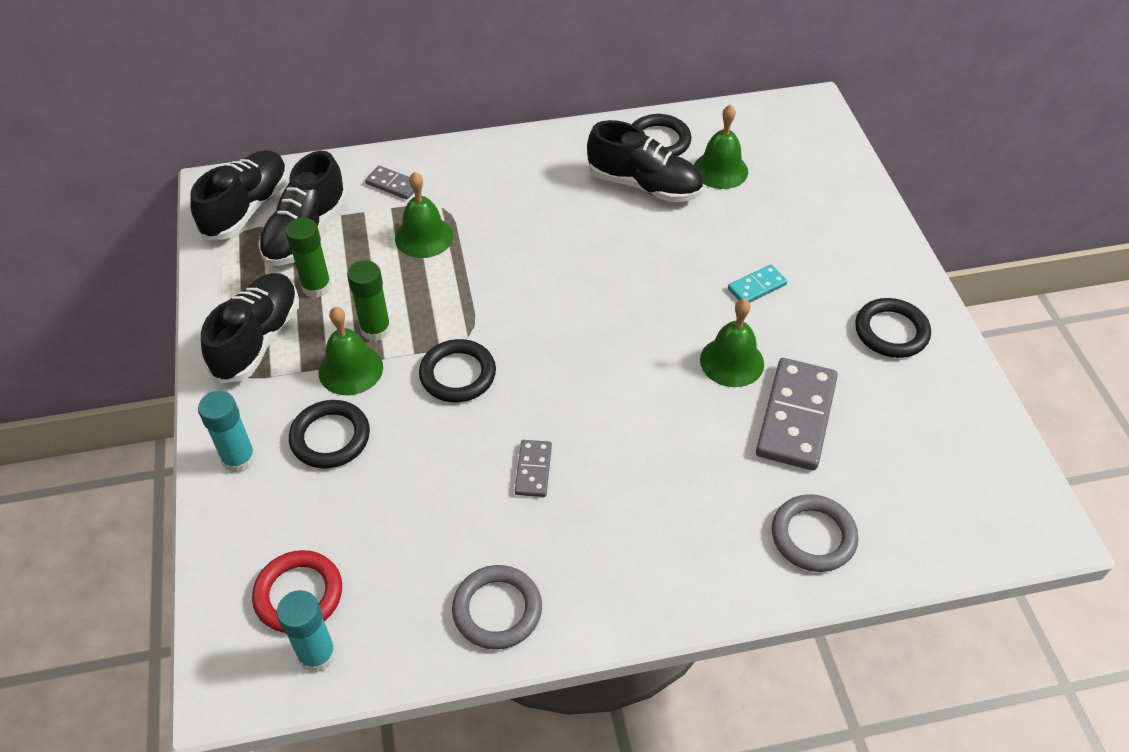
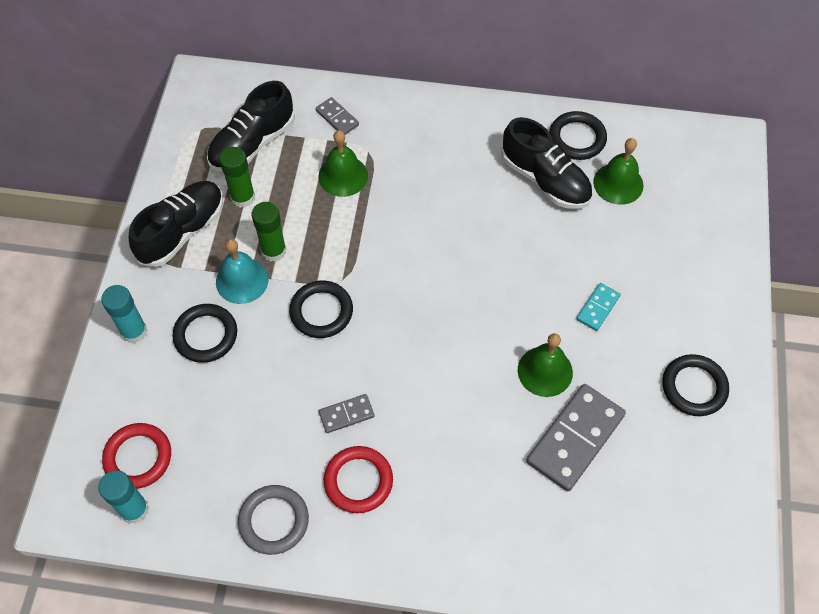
camera: 20 degrees right, 10 degrees up
(247, 208) = (215, 107): black shoe -> none
(350, 369) = (242, 280): green bell -> turquoise bell
(533, 470) = (346, 414): grey domino -> grey domino turned 45 degrees clockwise
(578, 534) = (358, 481): none -> red ring
(757, 287) = (598, 308): turquoise domino -> turquoise domino turned 45 degrees counterclockwise
(813, 536) = (540, 547): grey ring -> none

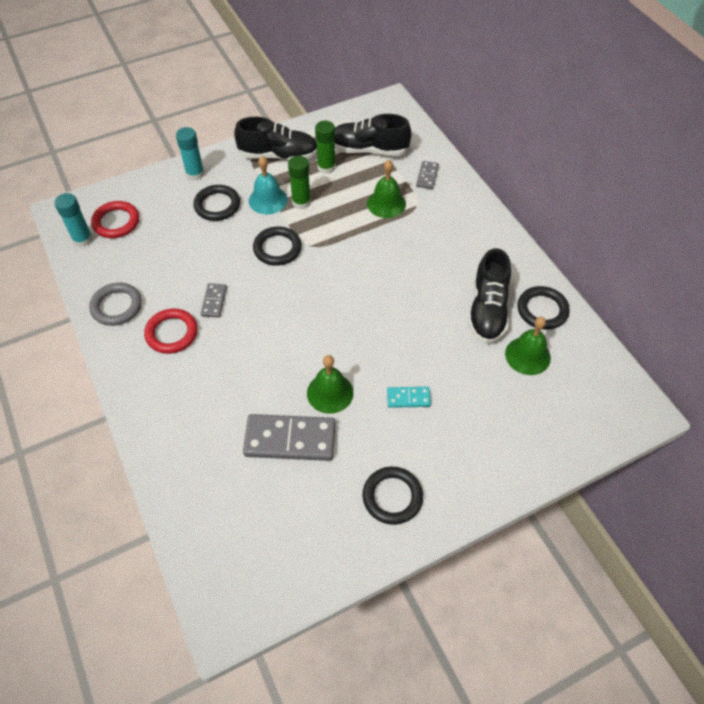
camera: 55 degrees right, 5 degrees down
(346, 414) = (214, 301): grey domino -> grey domino turned 60 degrees clockwise

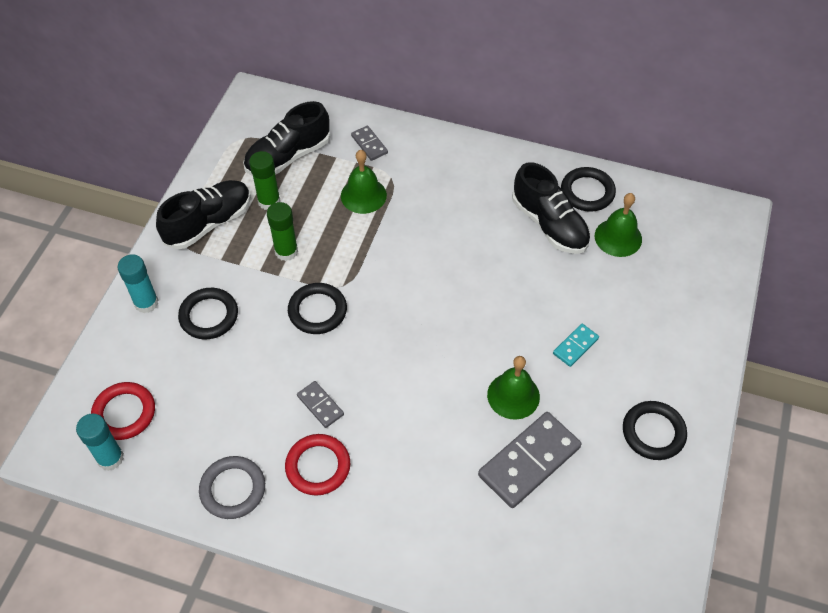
camera: 45 degrees left, 0 degrees up
(268, 200) = (252, 273): turquoise bell -> none

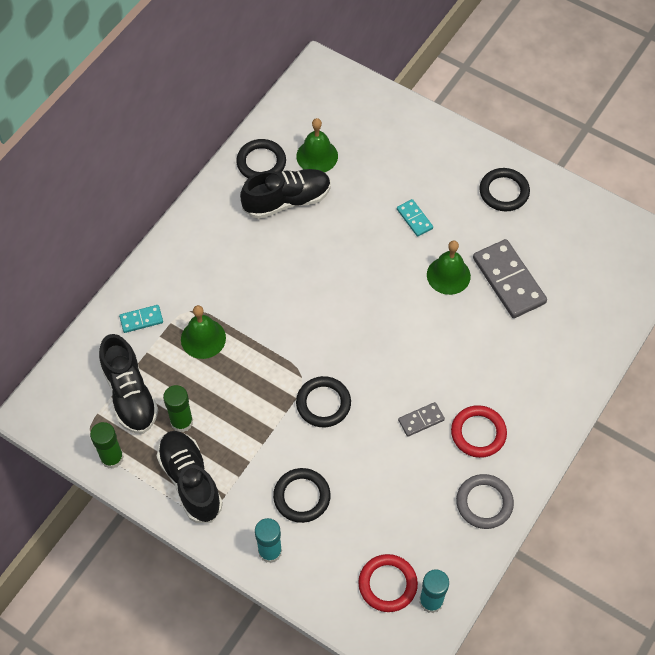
camera: 75 degrees left, 5 degrees up
(286, 251) = (248, 417): green glue stick -> green glue stick (112, 458)
(369, 144) = (141, 319): grey domino -> turquoise domino

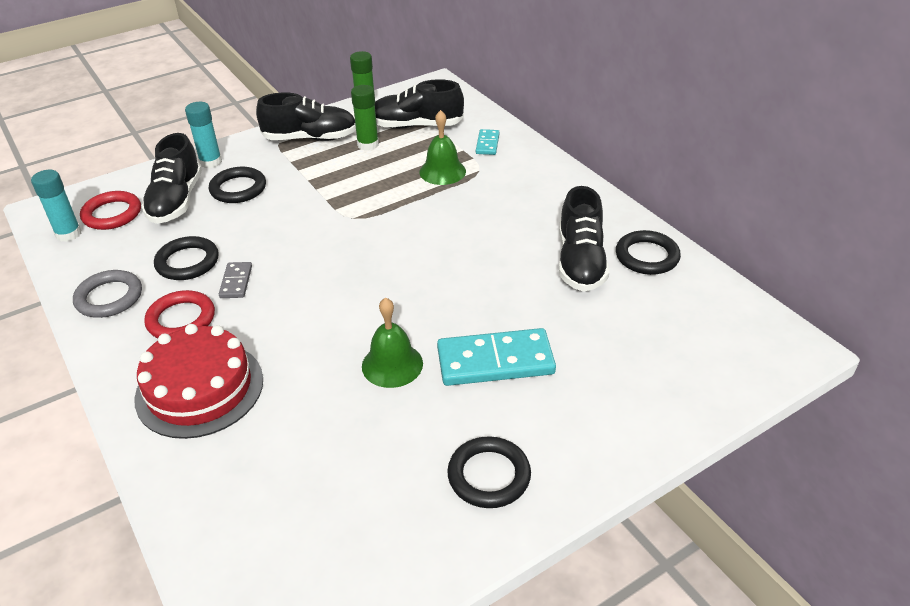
camera: 115 degrees right, 20 degrees down
(317, 156) = (639, 303): green bell -> none
(323, 403) = (314, 223): black ring -> black ring (187, 262)
(343, 540) = (176, 201): none -> black shoe
(414, 219) = (495, 361): turquoise domino -> turquoise domino, size x2.00
(509, 280) = (343, 422): grey domino -> none
(530, 378) = (199, 388): none -> red cake

